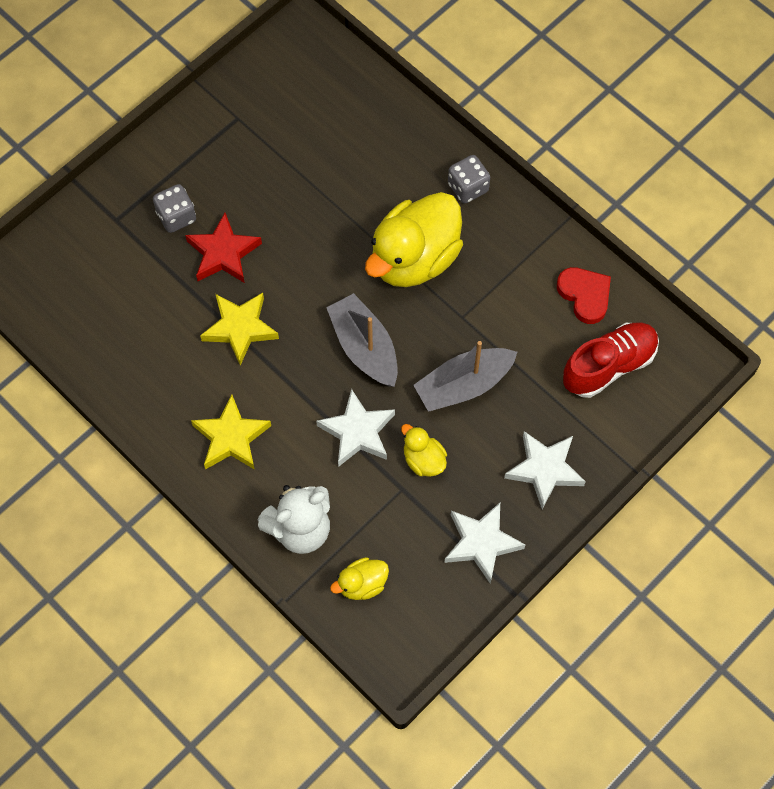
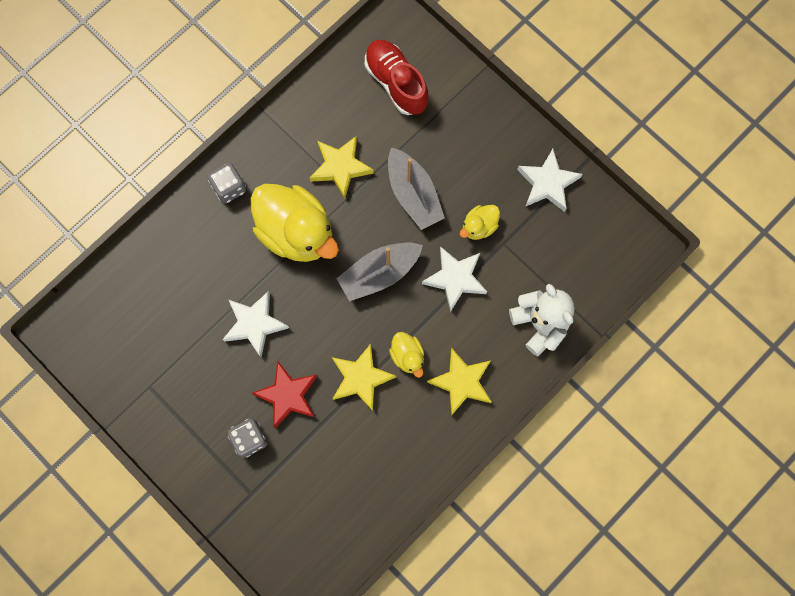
camera: 90 degrees left, 10 degrees up
(362, 584) = (584, 274): yellow duck -> yellow duck (407, 356)
(496, 304) = (340, 167): none -> yellow star
(544, 470) = (485, 134): white star -> white star (254, 324)
(585, 295) = (333, 98): red heart -> none

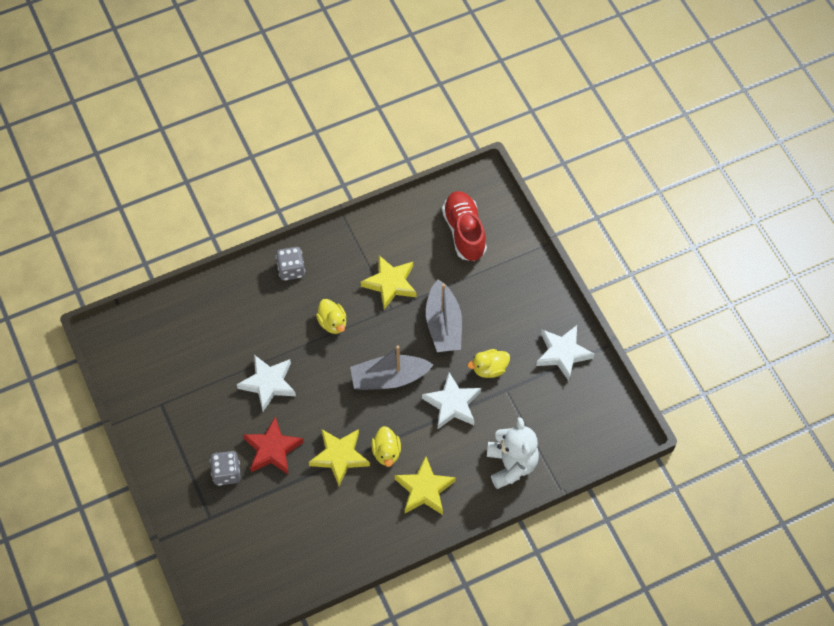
camera: 20 degrees right, 15 degrees down
(296, 232) = (333, 323): yellow duck -> yellow duck, size x0.46

